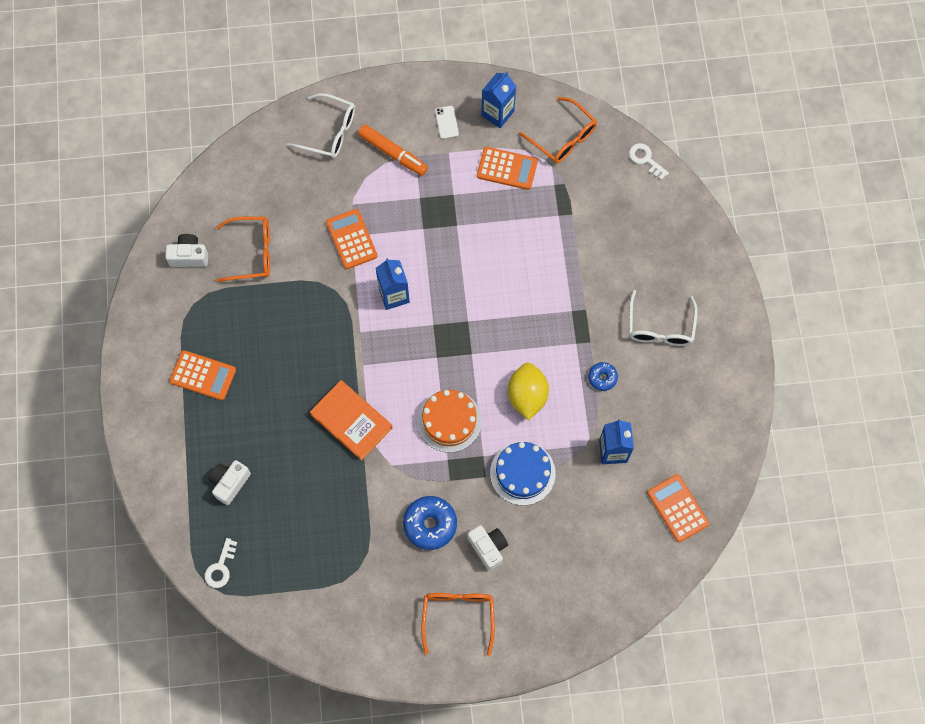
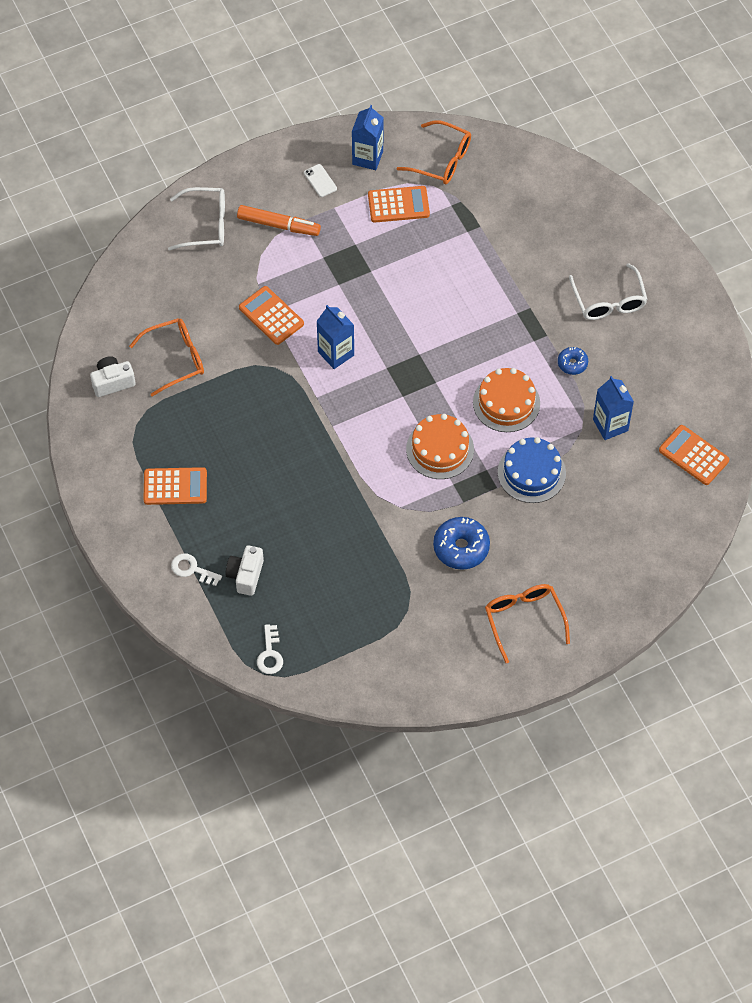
camera: 20 degrees left, 10 degrees down
(351, 421) = (343, 480): orange book -> none
(488, 548) = (527, 549): white camera -> none
(527, 396) = (506, 403): yellow lemon -> orange cake
(645, 159) = (531, 155): white key -> white key (192, 569)

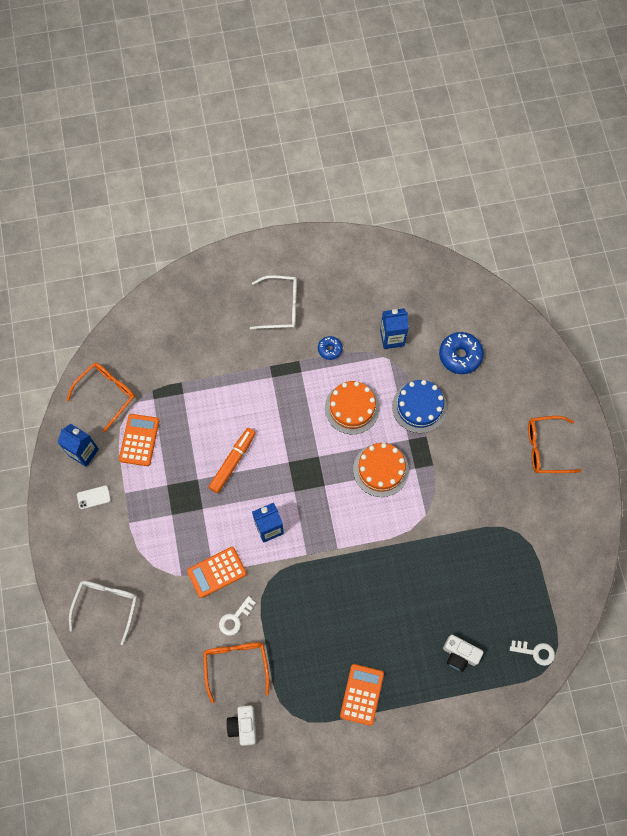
camera: 75 degrees left, 10 degrees up
(192, 569) = (444, 698): white key -> white key (235, 618)
(278, 225) = (127, 543): orange marker -> orange marker (233, 462)
(461, 547) = (473, 477): blue donut -> blue donut (460, 356)
(693, 455) = (433, 288): orange calculator -> none

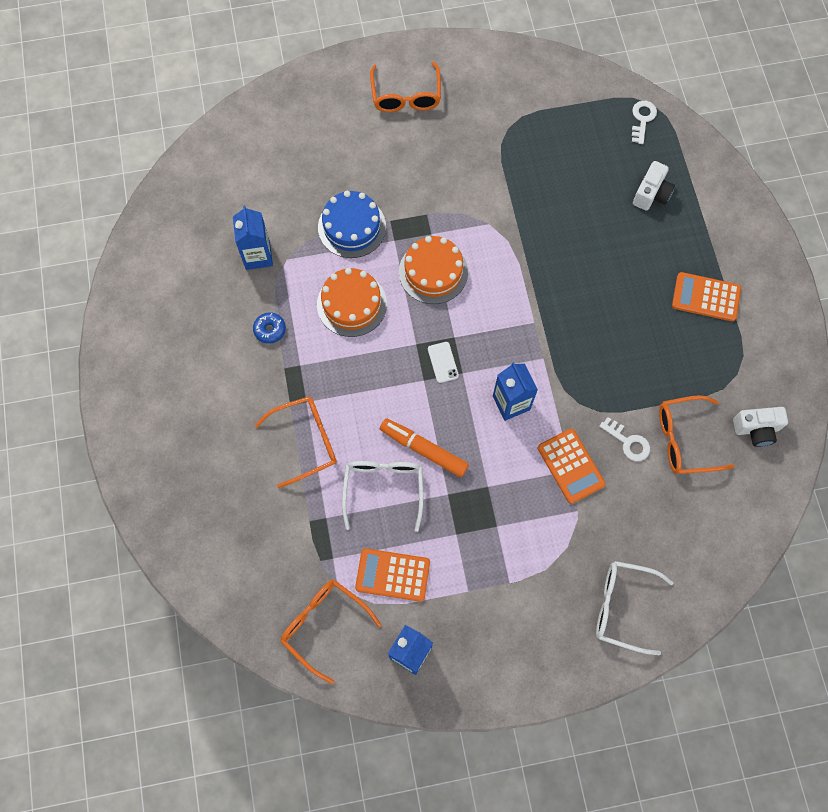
camera: 90 degrees left, 0 degrees up
(93, 497) = (475, 634): white phone -> white phone (443, 362)
(241, 378) = (306, 441): none -> orange glasses
(281, 307) = (205, 391): white glasses -> white glasses (383, 489)
(460, 356) = (286, 180): blue donut -> none

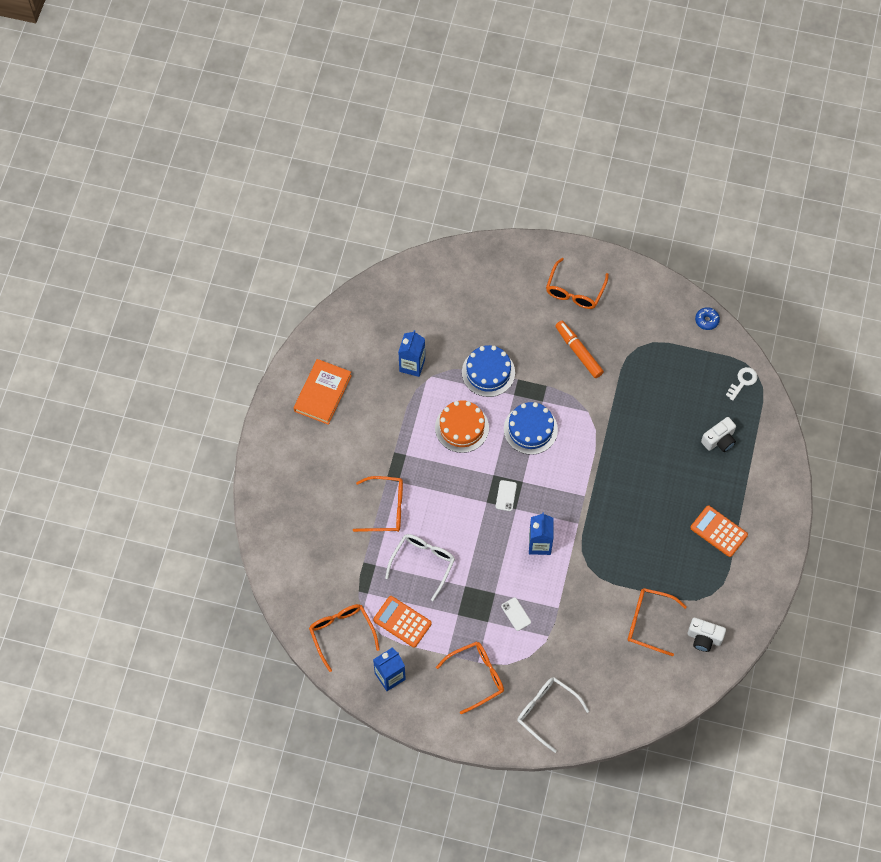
camera: 25 degrees right, 5 degrees down
(164, 334) = (323, 393): none -> orange book
(270, 330) = (396, 421): blue donut -> blue donut (706, 320)
(423, 449) = (463, 549): orange marker -> orange marker (578, 352)
(433, 272) = (530, 429): orange cake -> blue cake
(517, 602) = (477, 676): none -> orange glasses
(525, 501) = (516, 614): none -> white phone
(570, 466) = (559, 605): orange calculator -> none
(628, 442) = (608, 606): white key -> none

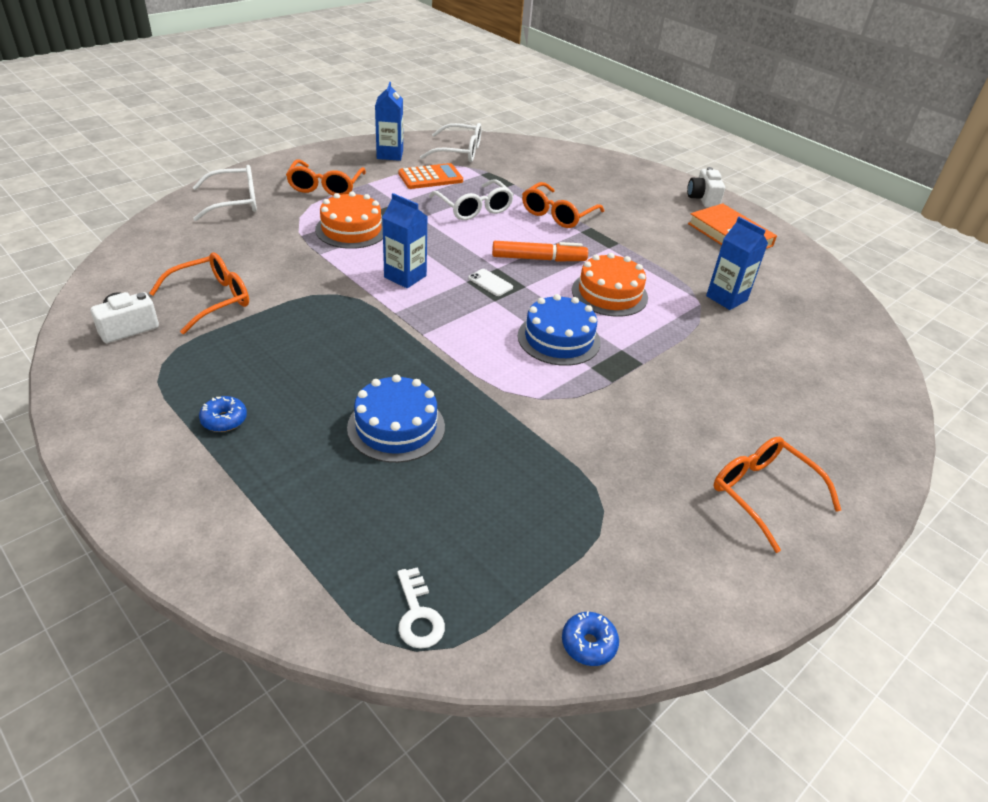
camera: 120 degrees right, 25 degrees down
(341, 633) = (459, 152): orange glasses -> white glasses
(488, 372) = (673, 345): blue cake -> blue cake (396, 427)
(516, 614) = (351, 229): white phone -> orange cake
(578, 352) = (644, 439): orange marker -> orange marker (538, 259)
(718, 531) = (224, 420): orange calculator -> blue donut
(719, 440) = (350, 509): white camera -> white camera (703, 199)

